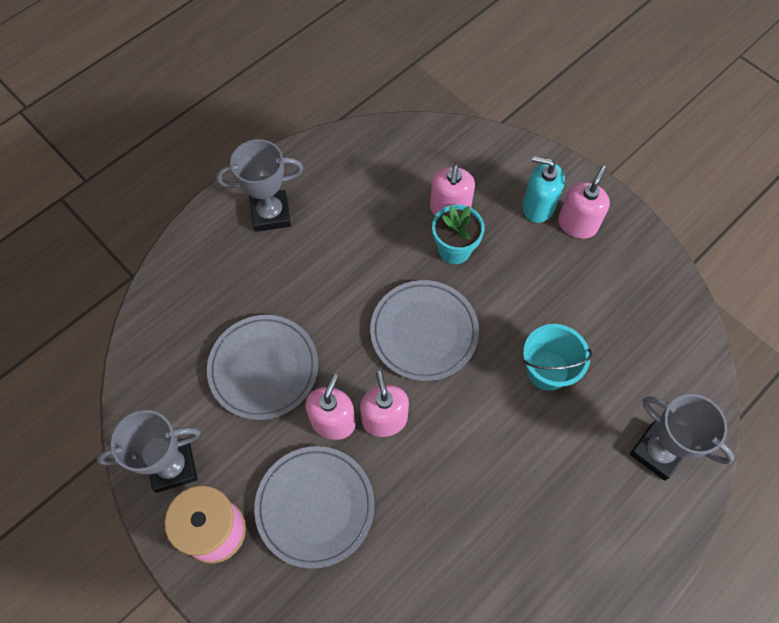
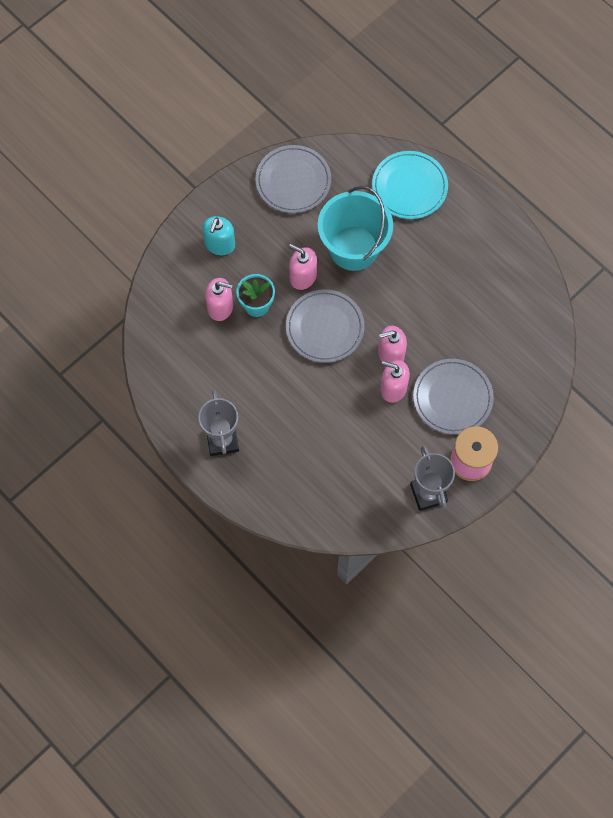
camera: 90 degrees left, 5 degrees up
(263, 368) = (354, 437): grey plate -> grey plate (293, 181)
(547, 370) = (353, 248): turquoise bucket -> turquoise bucket, size x1.66
(577, 224) = (236, 219): pink soap dispenser -> pink soap dispenser (303, 276)
(657, 452) = (409, 187): grey trophy -> turquoise plate

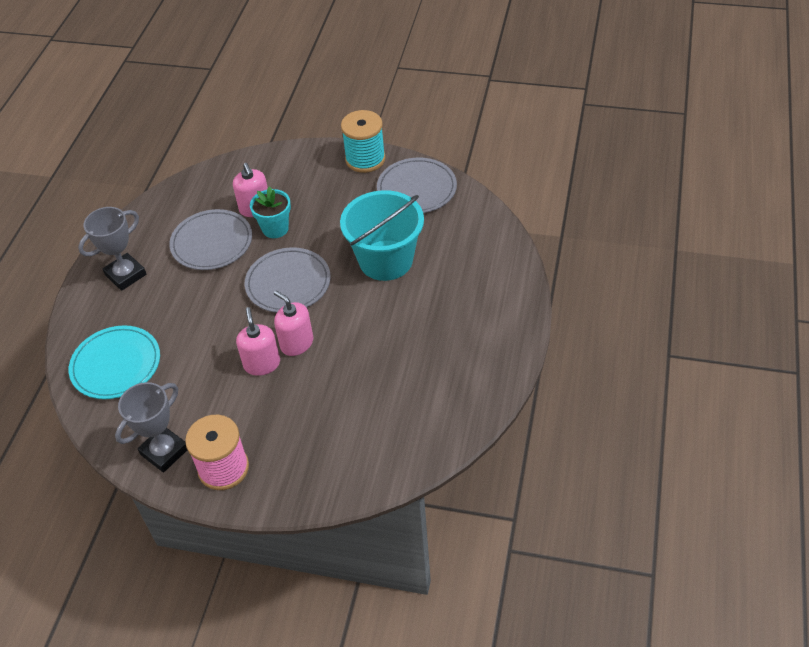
camera: 60 degrees right, 20 degrees down
(220, 244) = (315, 178): turquoise soap dispenser -> none
(228, 196) = (365, 159): none -> turquoise spool
(303, 276) = (328, 243): pink soap dispenser -> none
(409, 187) = (484, 265): turquoise plate -> turquoise plate (116, 365)
(452, 398) = (285, 415): grey plate -> grey plate (212, 243)

